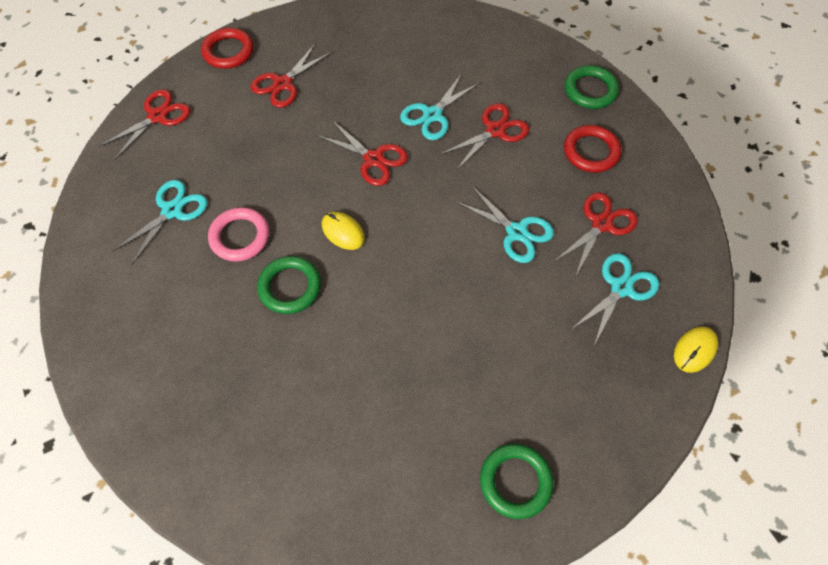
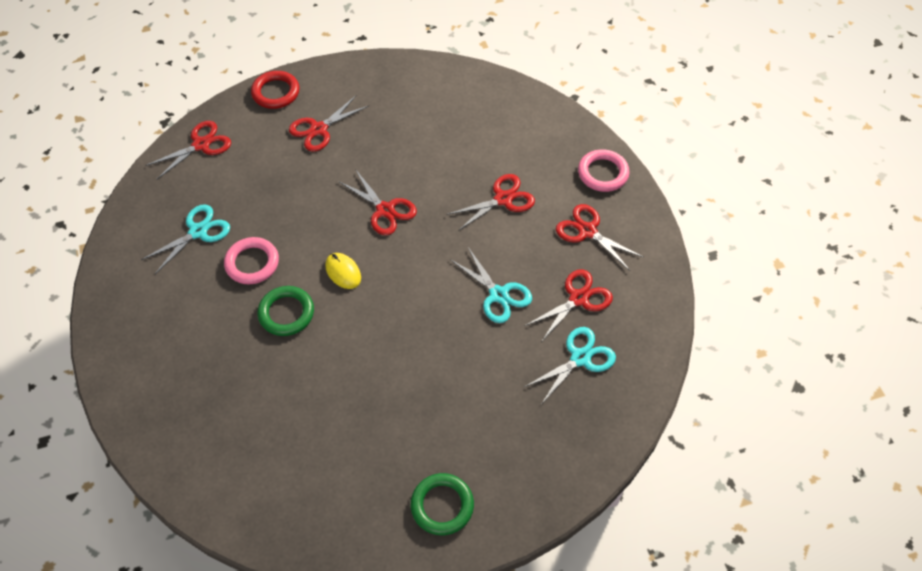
camera: 10 degrees right, 5 degrees down
(432, 115) = (448, 177): turquoise scissors -> none
(590, 90) = (603, 173): green ring -> pink ring
(591, 151) = (587, 231): red ring -> red scissors
(695, 350) = (632, 422): yellow mouse -> none

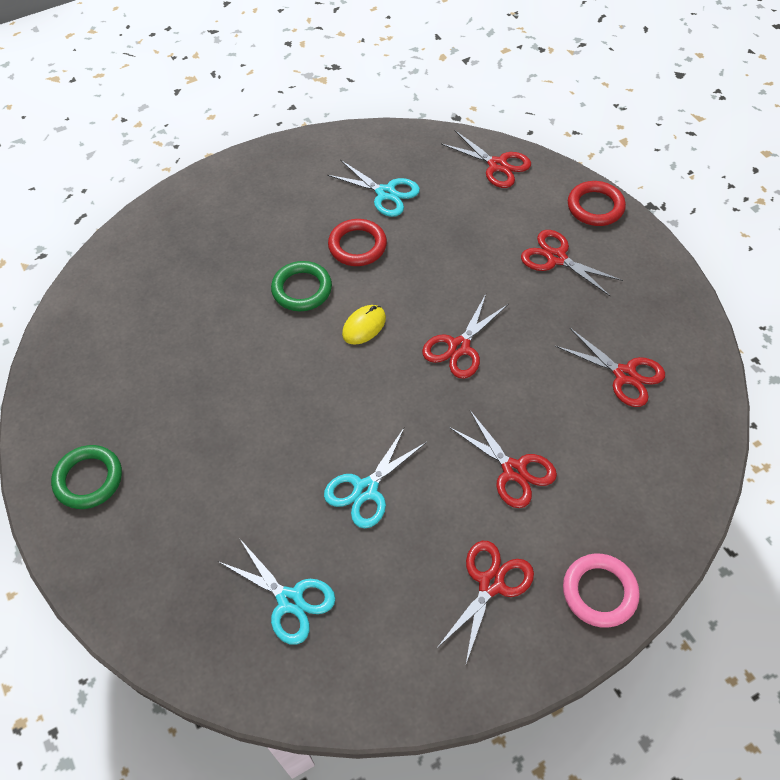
camera: 80 degrees right, 0 degrees up
(252, 263) = (357, 246): pink ring -> red ring
(579, 299) = (379, 586): red scissors -> red scissors (625, 375)

